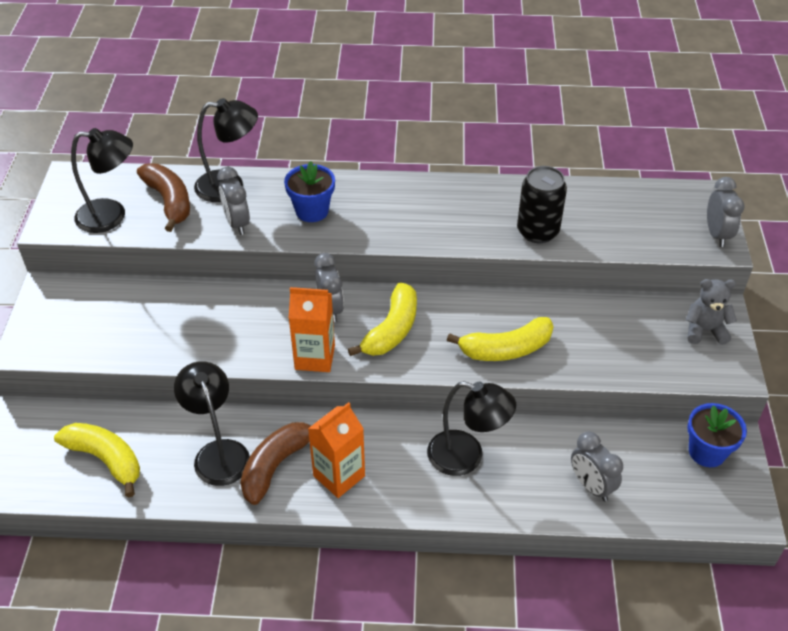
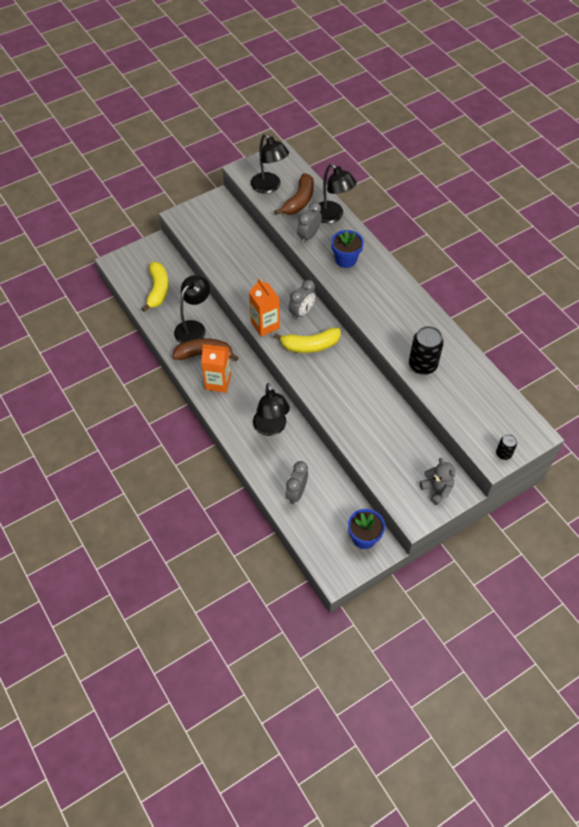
camera: 55 degrees right, 10 degrees up
(506, 349) = (339, 402): yellow banana -> none
(717, 234) = (503, 453): grey clock -> black can

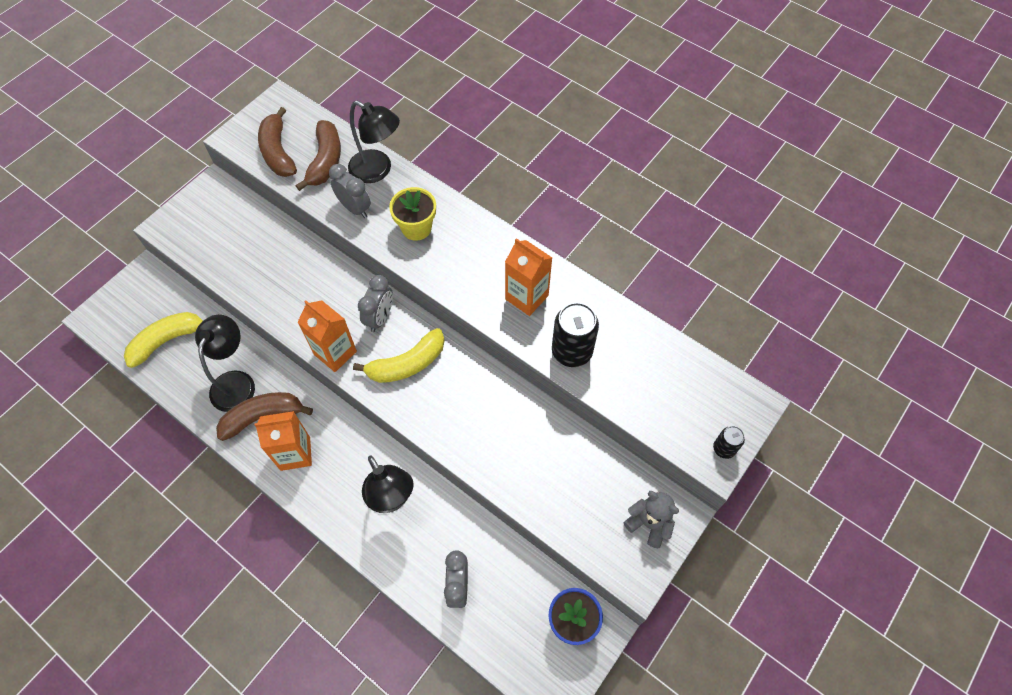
camera: 20 degrees left, 5 degrees up
(158, 290) = (167, 340): yellow banana -> yellow banana turned 105 degrees counterclockwise
(269, 187) = (278, 152): black lamp -> brown banana
(309, 236) = (355, 208): grey clock -> grey clock turned 120 degrees clockwise
(346, 259) = (416, 228): blue flower pot -> yellow flower pot
(405, 323) = (526, 297): none -> orange carton

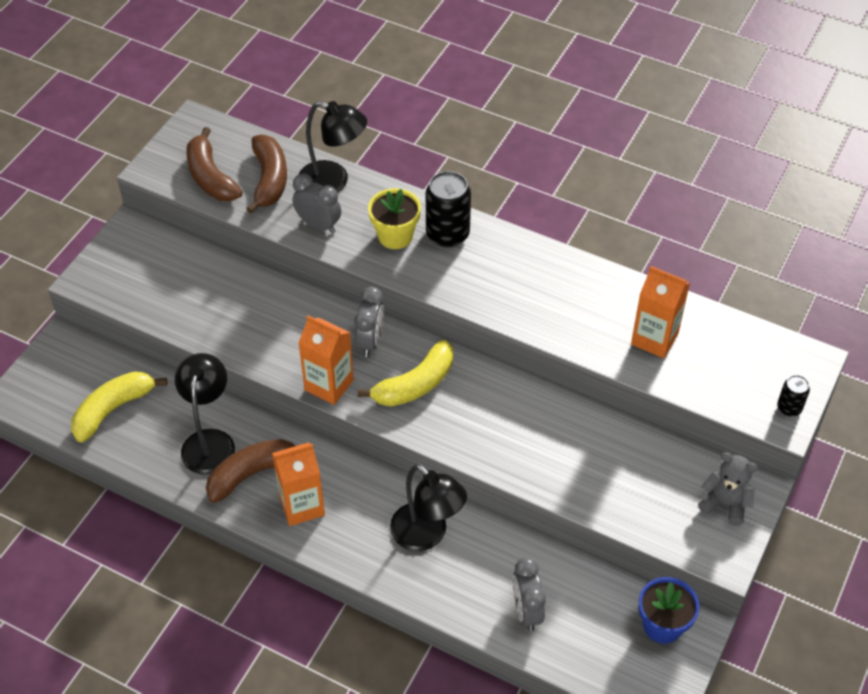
camera: 10 degrees left, 10 degrees down
(526, 297) = (539, 290): orange carton -> orange carton (654, 339)
(572, 351) = (602, 337): black can -> black can (447, 234)

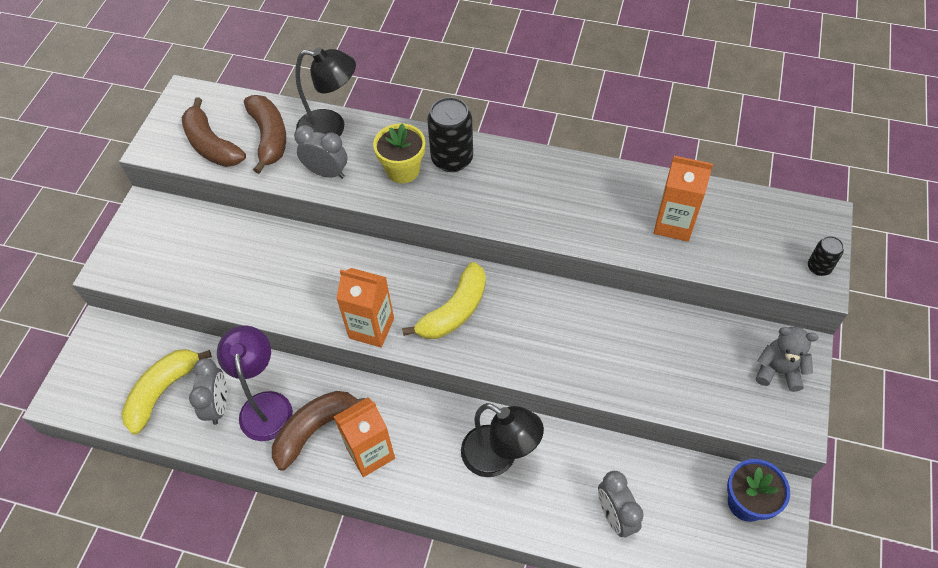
camera: 10 degrees left, 5 degrees up
(209, 441) = (265, 405): black lamp -> purple lamp
(370, 341) = (401, 276): grey clock -> grey clock (218, 406)

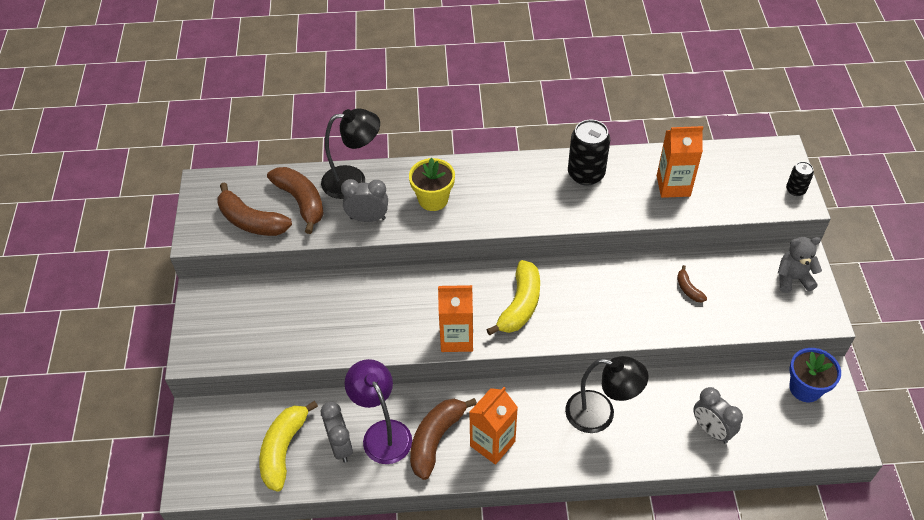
camera: 20 degrees left, 5 degrees down
(452, 159) = (471, 180): black can -> black can (586, 174)
(649, 347) = (688, 289): none -> brown banana

